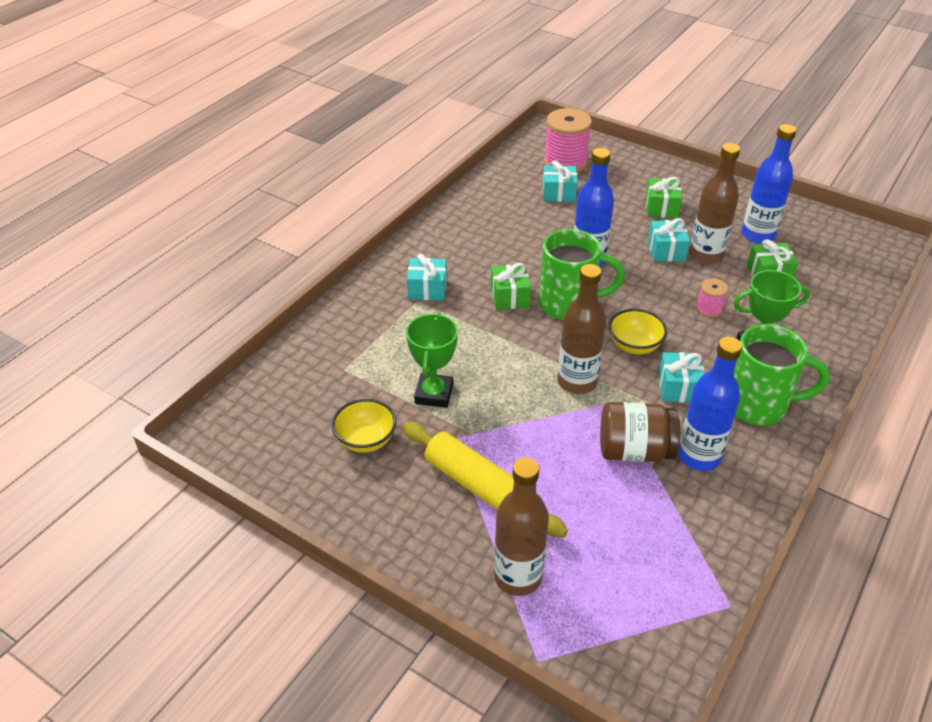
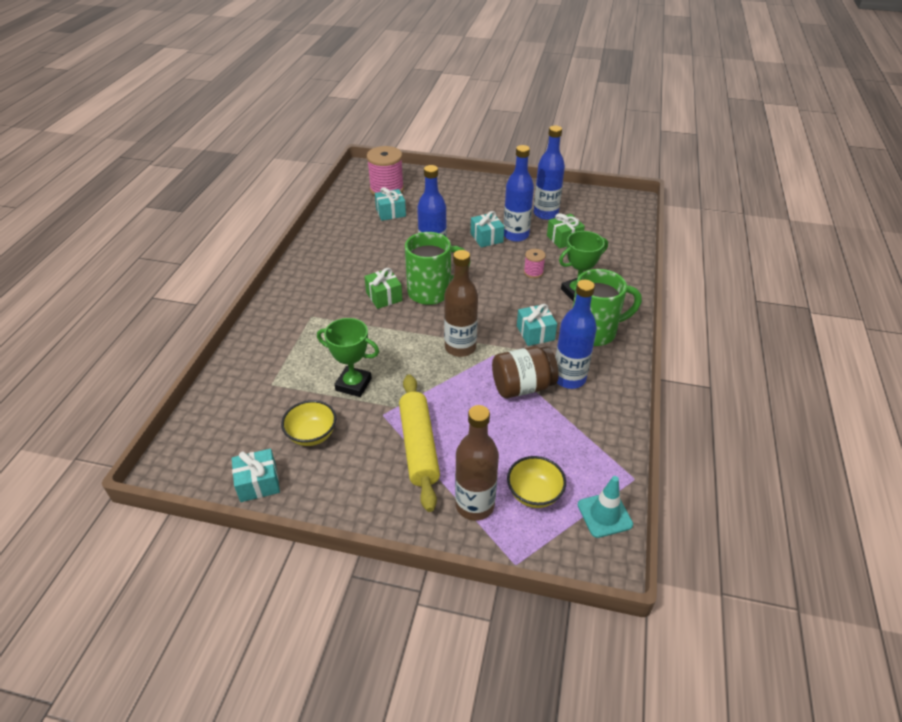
camera: 20 degrees left, 0 degrees up
(427, 289) = (316, 305): turquoise gift -> turquoise gift (258, 483)
(434, 394) = (353, 384): green trophy -> green trophy turned 60 degrees counterclockwise
(480, 487) = (418, 446): yellow rolling pin -> yellow rolling pin turned 60 degrees clockwise
(634, 345) = (491, 311): yellow bowl -> yellow bowl (534, 494)
(661, 207) = (471, 208): green gift -> none
(672, 638) = (604, 515): none -> turquoise traffic cone
(706, 255) = (516, 235): brown bottle -> blue bottle

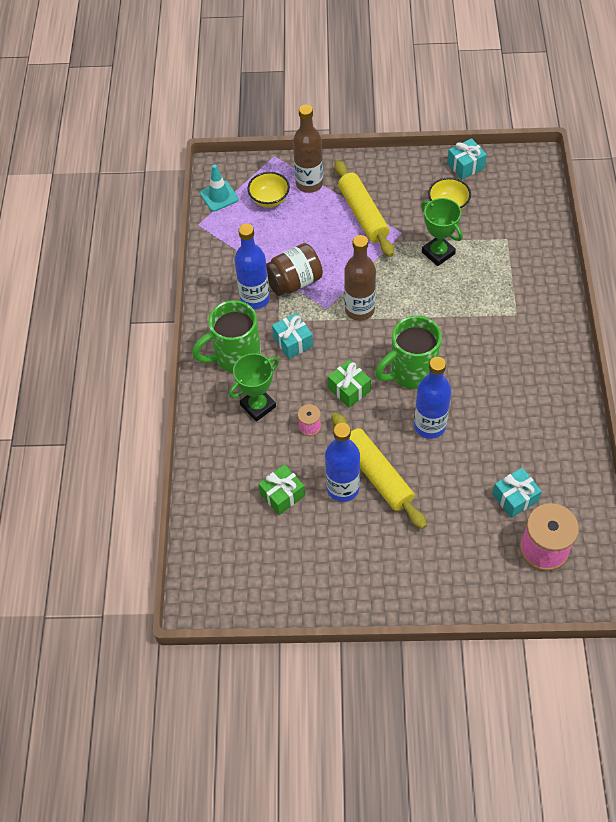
camera: 170 degrees right, 15 degrees up
(353, 384) = (438, 253): green trophy -> green trophy turned 45 degrees clockwise
(384, 296) = (457, 355): green gift -> green gift (349, 389)
(486, 238) = (377, 475): turquoise gift -> yellow rolling pin
(545, 214) = (313, 542): blue bottle -> none

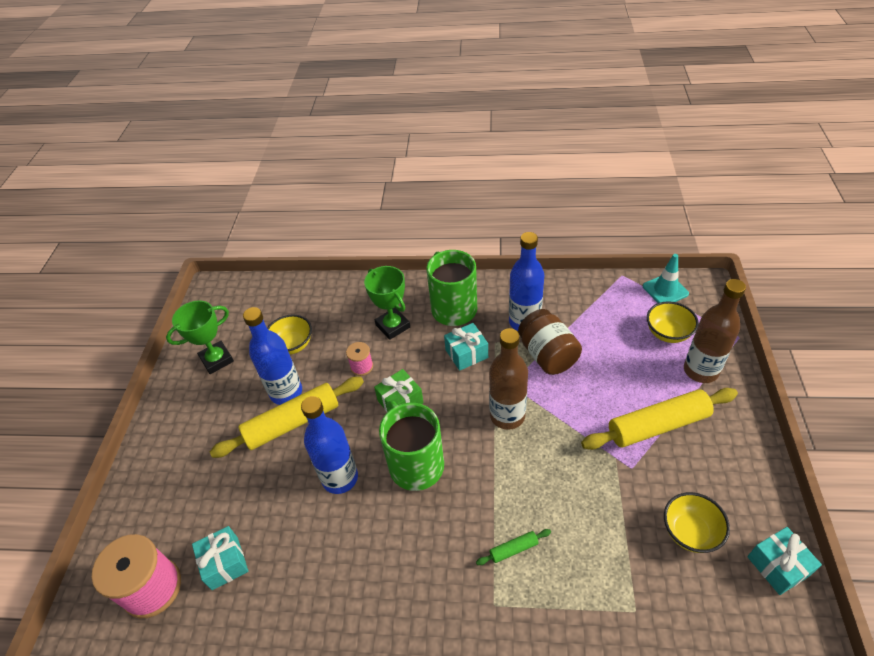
camera: 95 degrees right, 10 degrees down
(282, 495) = (293, 345): green gift -> yellow bowl
(438, 253) = (600, 510): green trophy -> green trophy (217, 360)
(475, 304) = (513, 549): none -> green rolling pin

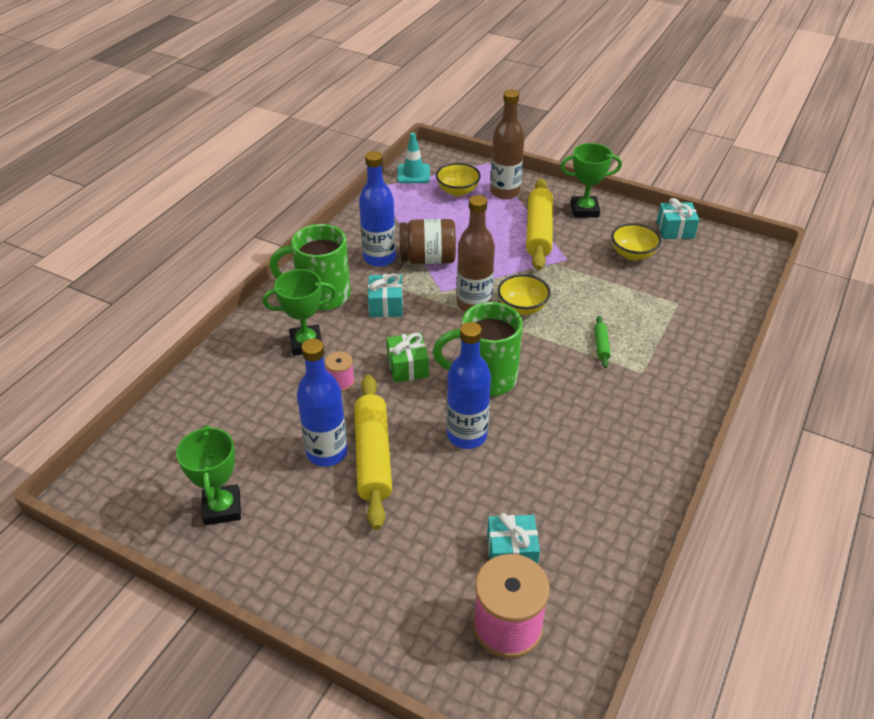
camera: 70 degrees left, 5 degrees down
(293, 345) = (261, 430): yellow bowl -> yellow bowl (522, 308)
(733, 454) = (584, 210): none -> green trophy

